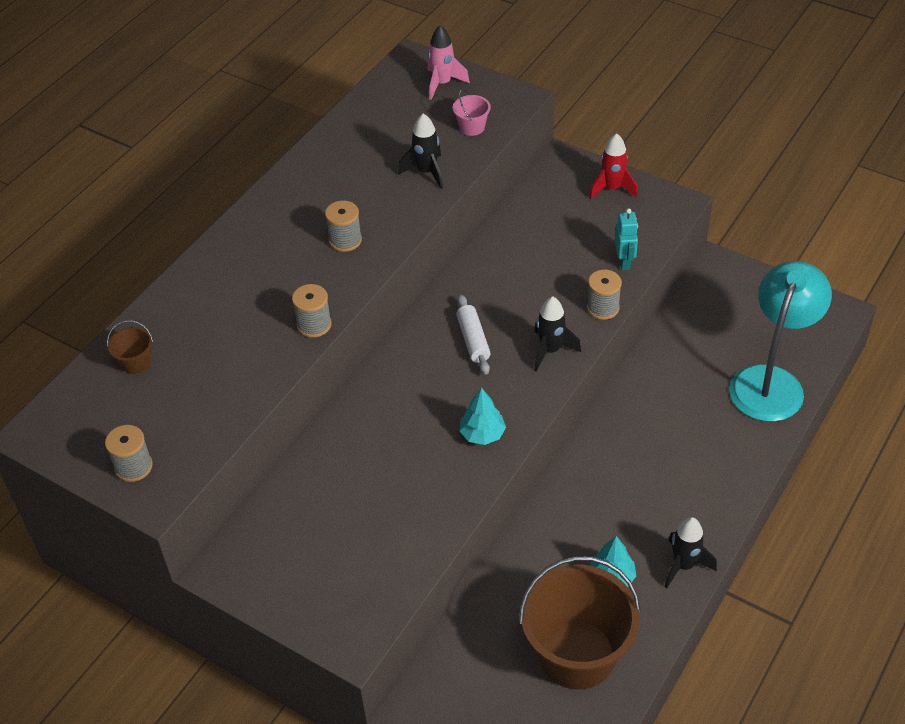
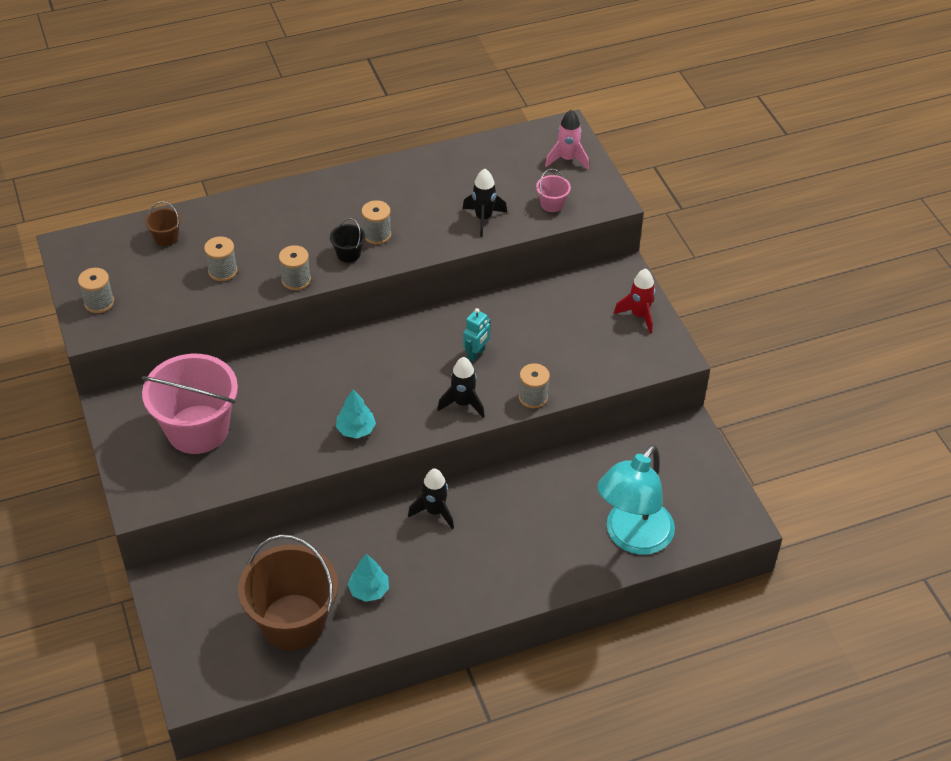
camera: 35 degrees right, 0 degrees up
(231, 359) = (222, 271): none -> grey spool
(333, 532) = (198, 429): none -> pink bucket
(337, 272) = (348, 254): none -> black bucket
(473, 340) = (419, 363): white rolling pin -> none
(624, 262) = (586, 374): turquoise robot -> turquoise robot (476, 354)
(683, 565) = (425, 617): black rocket -> black rocket (434, 511)
(771, 381) = (632, 538): turquoise lamp -> turquoise lamp turned 150 degrees clockwise

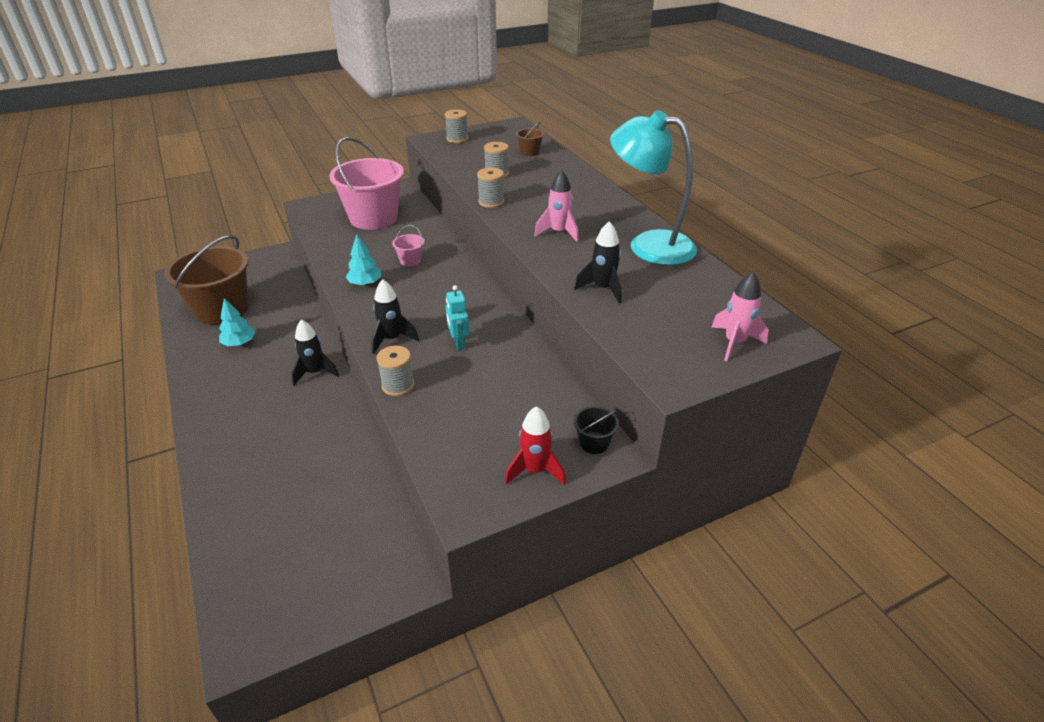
camera: 85 degrees right, 10 degrees down
(348, 254) = (529, 221): black bucket -> black bucket (594, 443)
(377, 234) = (559, 233): grey spool -> pink rocket
(476, 354) = (458, 343): turquoise robot -> turquoise robot turned 45 degrees clockwise
(552, 204) = (646, 334): pink bucket -> pink bucket (410, 261)
(632, 538) = (248, 523): turquoise lamp -> turquoise lamp (648, 245)

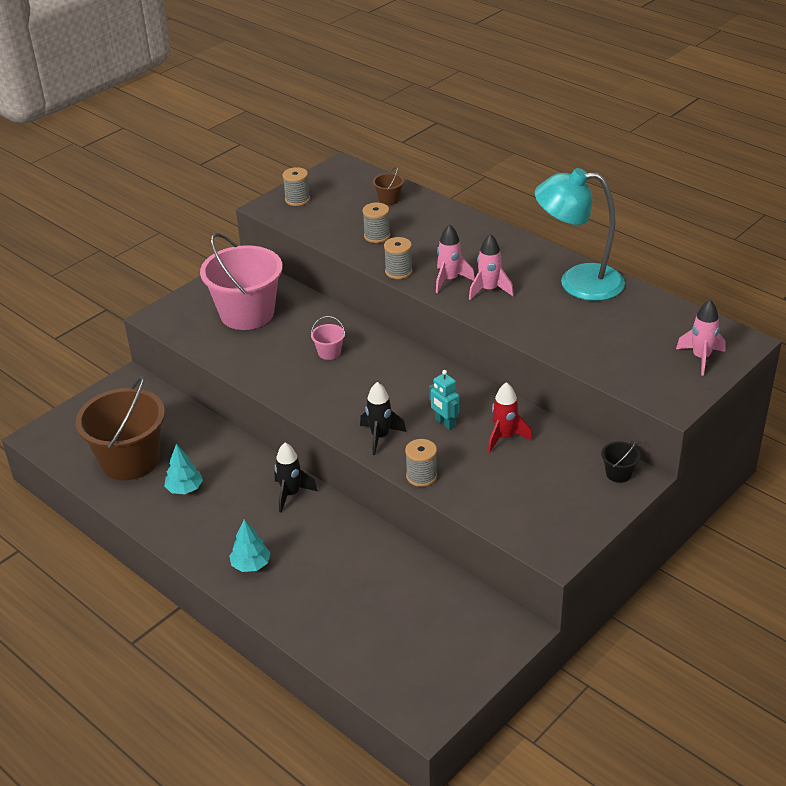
camera: 20 degrees left, 0 degrees up
(365, 283) = (305, 389): turquoise tree -> turquoise tree (251, 565)
(529, 217) = (449, 280): none -> pink rocket
(535, 470) = (587, 509): red rocket -> red rocket (504, 437)
(603, 289) = (567, 338): black rocket -> none

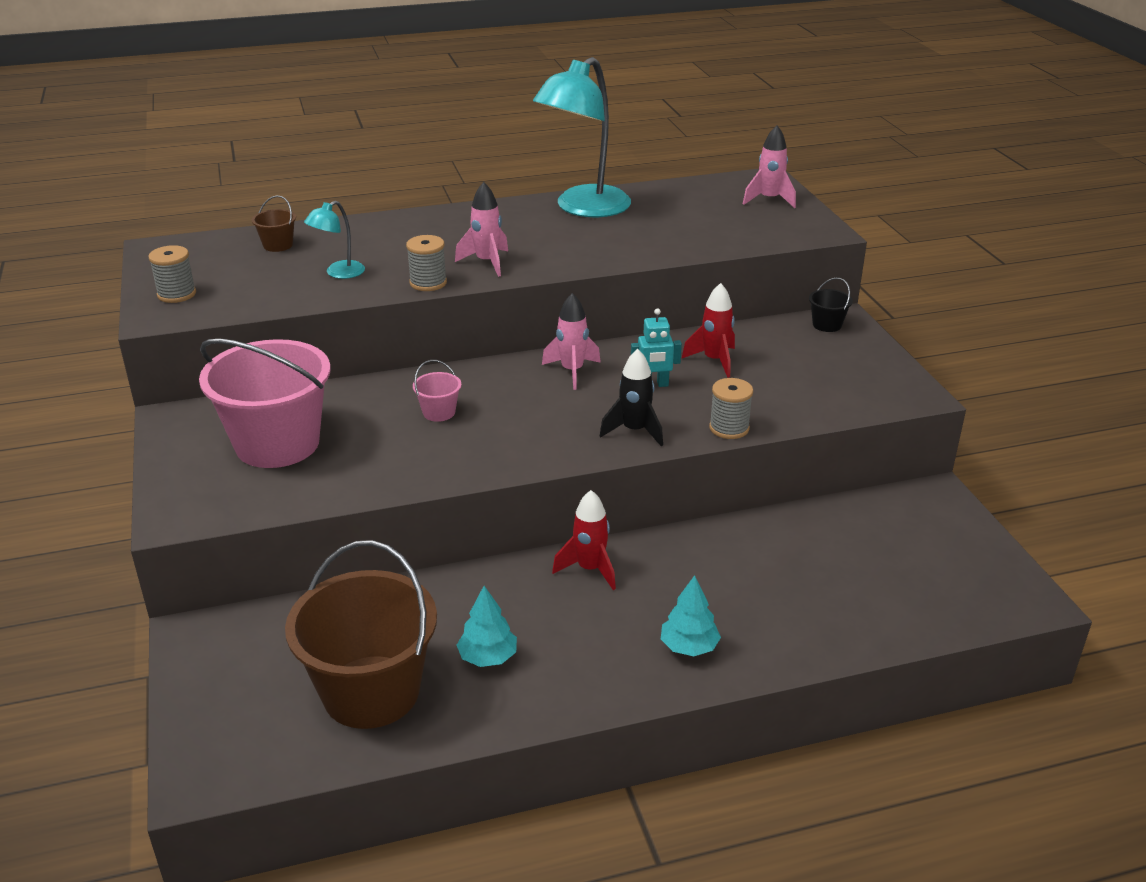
camera: 60 degrees left, 5 degrees down
(291, 494) = (590, 569): black rocket -> red rocket
(377, 236) = (338, 273): grey spool -> turquoise lamp
(489, 290) = (535, 250): pink rocket -> pink rocket (572, 371)

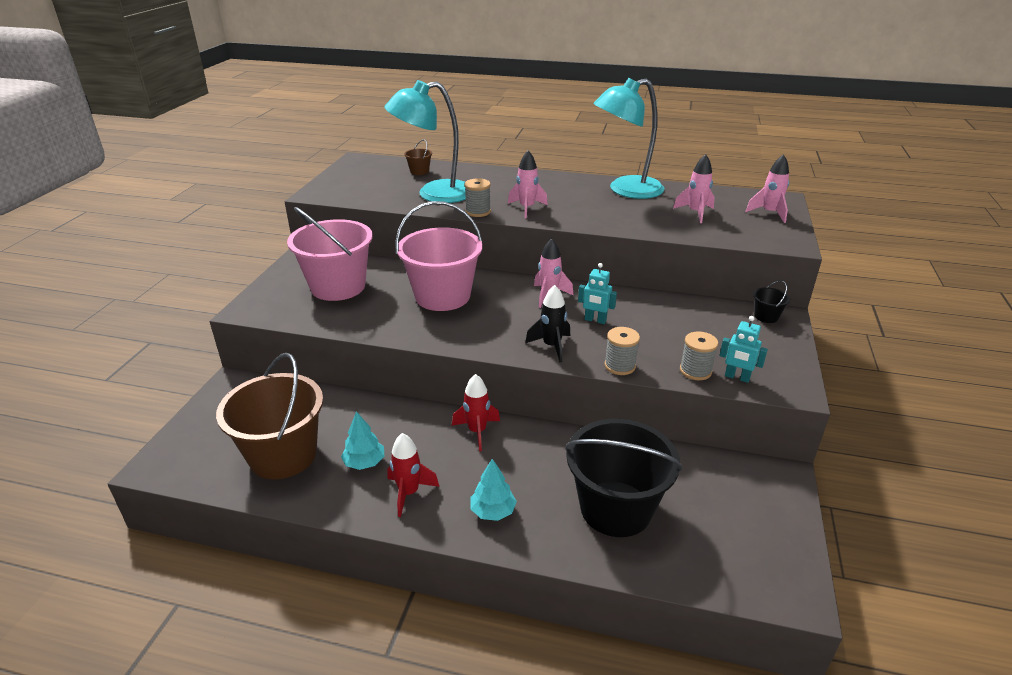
camera: 30 degrees right, 0 degrees up
(176, 294) = (338, 185): grey spool -> grey spool (695, 371)
(338, 273) = (434, 194): turquoise lamp -> turquoise lamp, size x2.17
(439, 412) = (442, 296): pink bucket -> pink bucket, size x2.47
(691, 219) = (695, 213): none -> pink rocket
(714, 361) = (654, 317): red rocket -> red rocket (409, 493)
(810, 590) = (615, 508): none -> black bucket
(855, 401) = (737, 377): none -> turquoise robot

